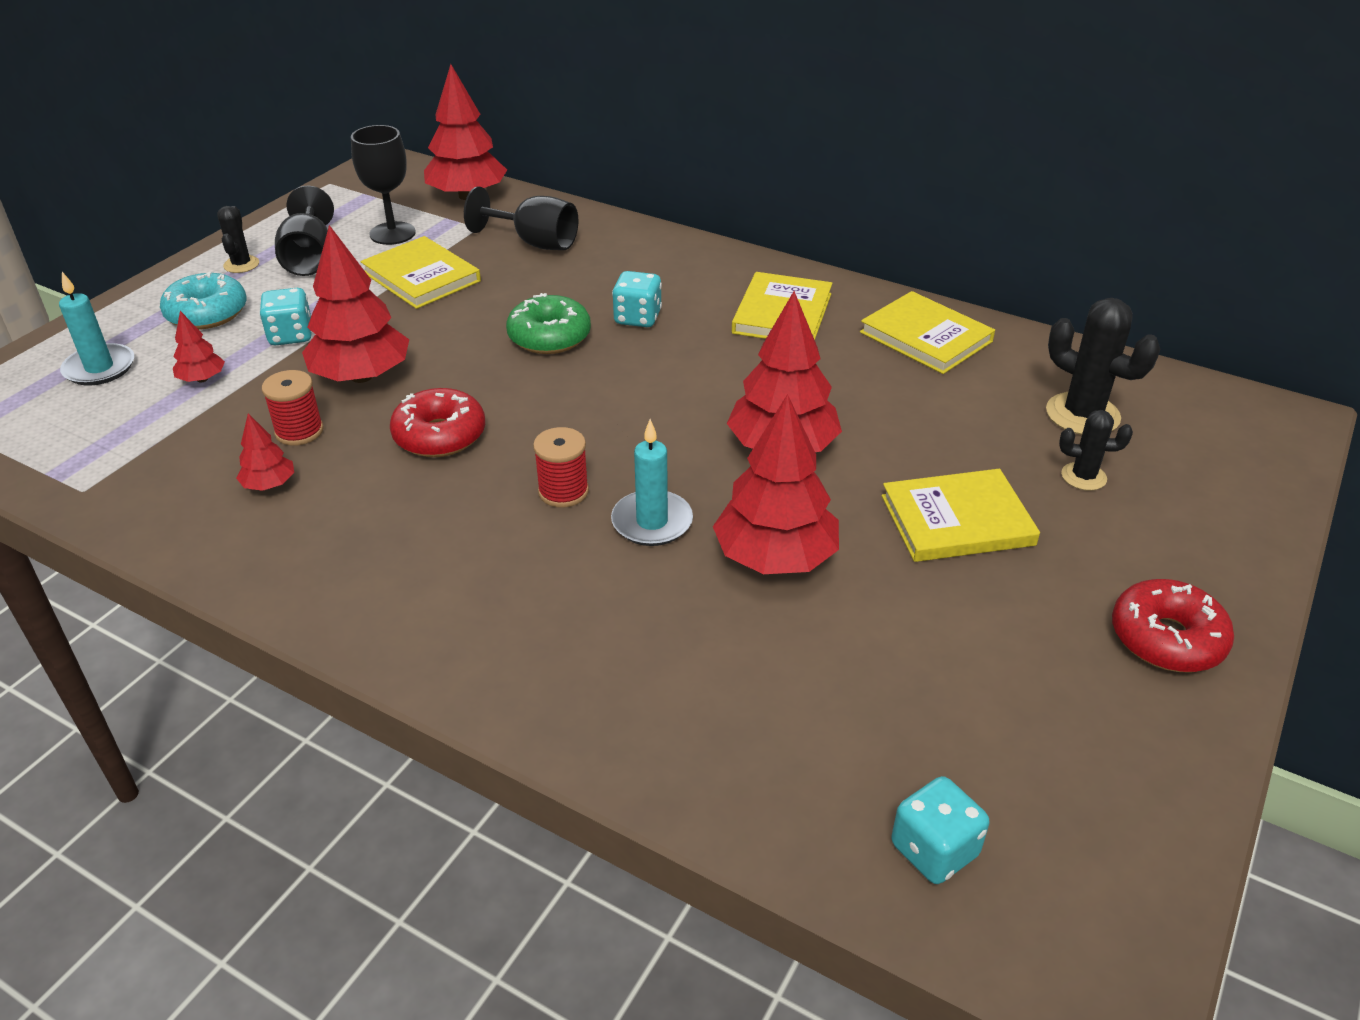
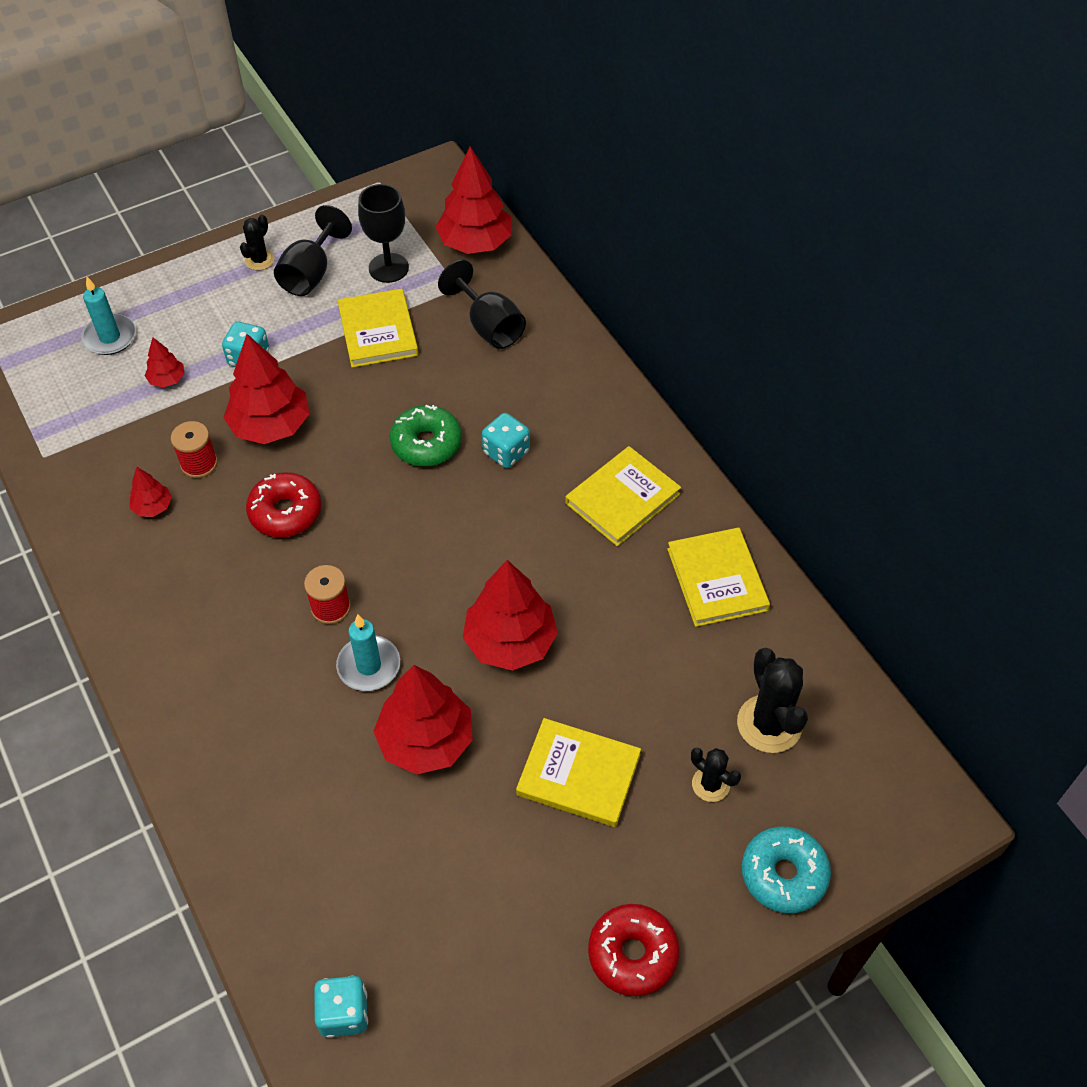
camera: 30 degrees right, 15 degrees up
(207, 313) = (207, 308): turquoise donut -> turquoise donut (783, 874)

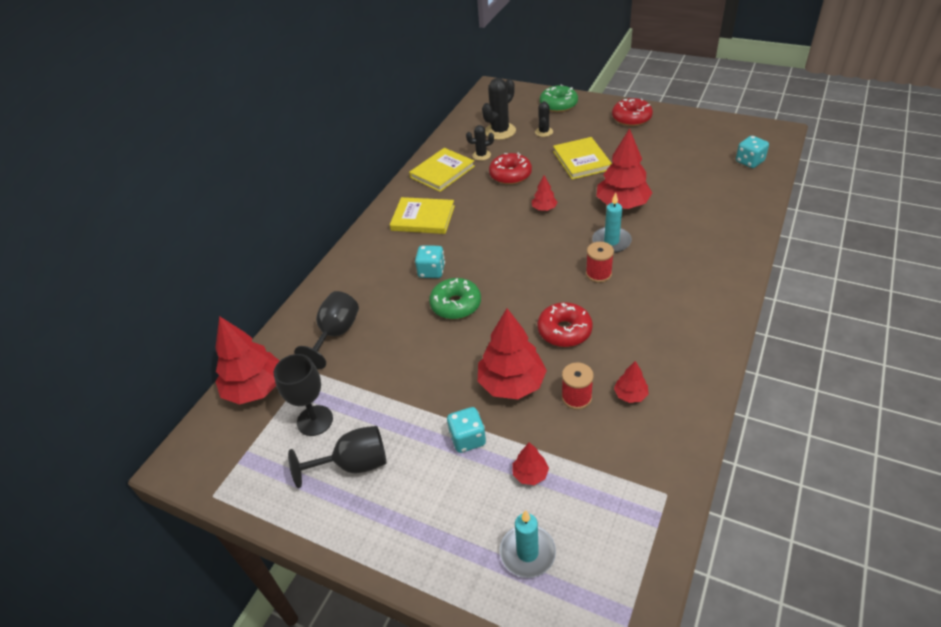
camera: 120 degrees left, 10 degrees down
(259, 260) = (362, 512): black cactus -> black cactus (481, 155)
(378, 331) = (383, 385): yellow book -> none
(510, 642) = (544, 208): red tree -> red tree, size x0.48
(629, 656) = (510, 175): none -> red donut
(783, 874) = (558, 105): turquoise donut -> green donut

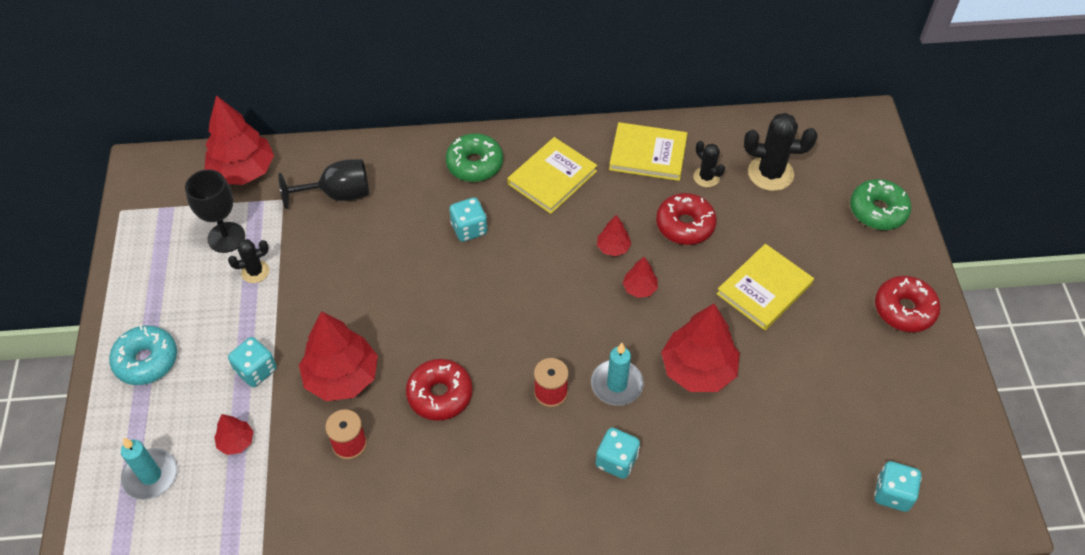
camera: 55 degrees right, 10 degrees up
(353, 464) = (190, 294): black goblet -> none
(400, 521) = (146, 360): none -> turquoise donut
(423, 218) = (552, 177): yellow book -> yellow book turned 60 degrees clockwise
(456, 305) = (429, 276): green donut -> green donut (474, 164)
(544, 132) = (801, 221): black cactus -> black cactus (255, 272)
(630, 395) = (375, 494): red tree -> red tree (613, 248)
(670, 260) = (616, 461): none -> turquoise dice

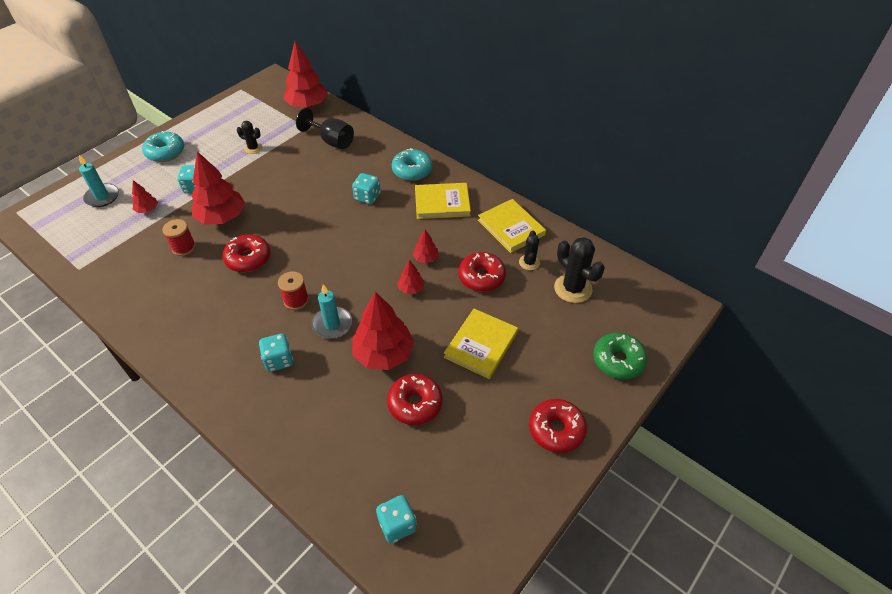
camera: 45 degrees right, 5 degrees down
(226, 237) = (262, 127): black goblet -> none
(474, 164) = (412, 170): green donut -> turquoise donut
(764, 289) = (481, 345): yellow book -> yellow book turned 60 degrees counterclockwise
(780, 388) = (415, 403): none -> red donut

